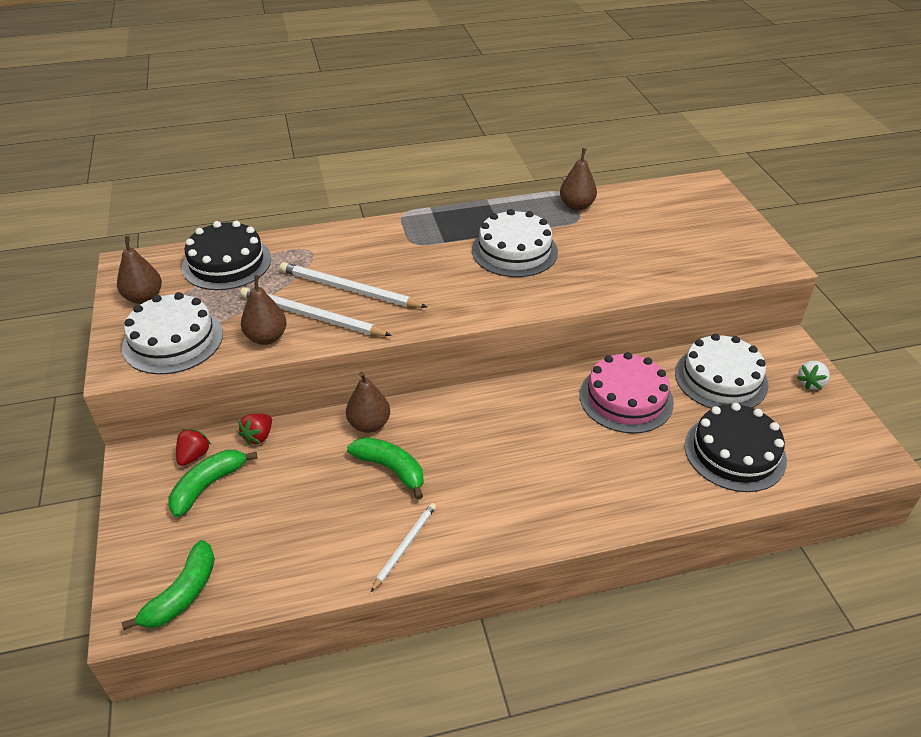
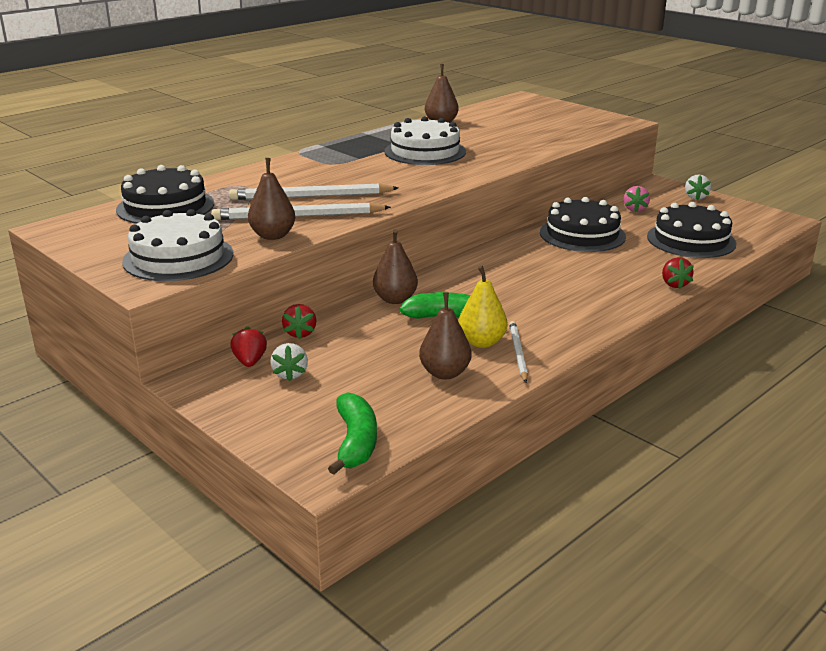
camera: 30 degrees left, 15 degrees down
(144, 298) = (106, 242): brown pear -> brown pear (445, 373)
(208, 485) = (290, 374): green banana -> white strawberry
(388, 516) = (482, 342): none -> yellow pear
(626, 398) = (582, 234): pink cake -> black cake
(647, 515) = (674, 284): none -> red strawberry
(721, 378) = (635, 209): white cake -> pink strawberry

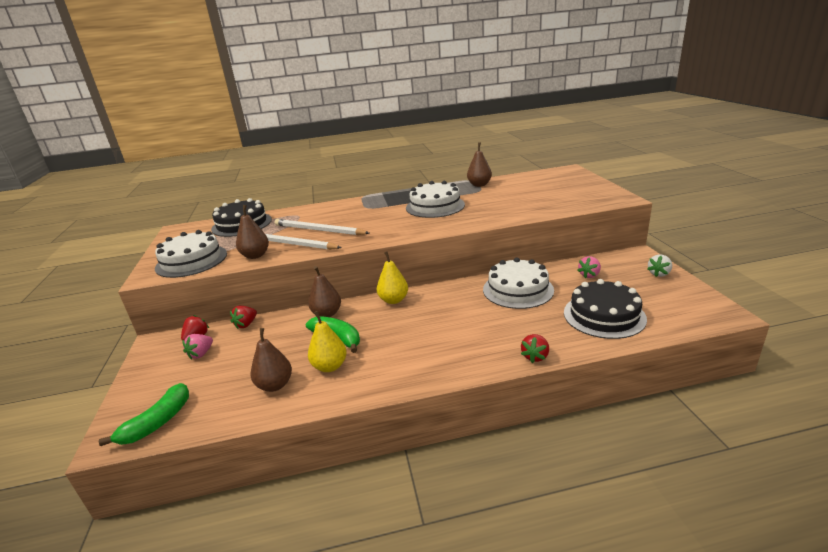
camera: 35 degrees right, 0 degrees up
(290, 374) = (201, 354): white strawberry -> pink strawberry
(458, 270) = (393, 300): none -> yellow pear
(518, 353) = (339, 384): white pencil -> none
(582, 234) = (518, 290): black cake -> white cake

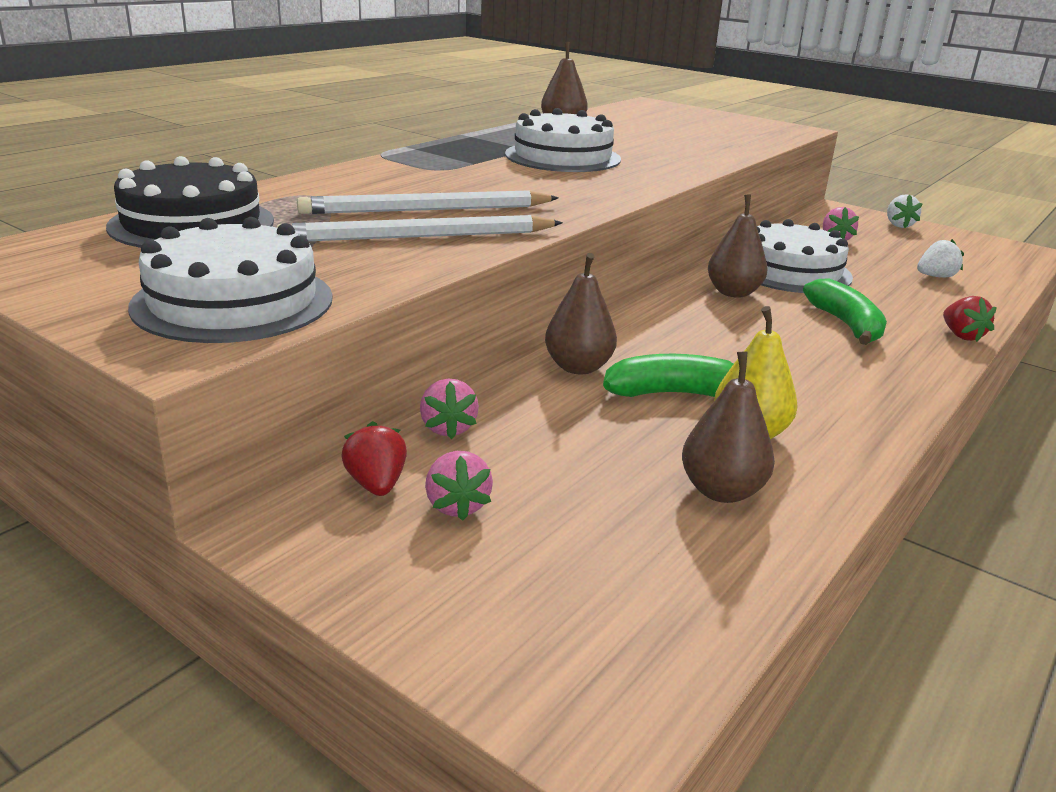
camera: 45 degrees left, 0 degrees up
(157, 422) = (634, 646): green banana -> green banana (846, 325)
(246, 324) = (448, 428): red strawberry -> pink strawberry
(255, 255) = (390, 265): brown pear -> brown pear (733, 293)
(393, 300) = (650, 321): yellow pear -> none
(604, 315) = (935, 276): black cake -> white strawberry

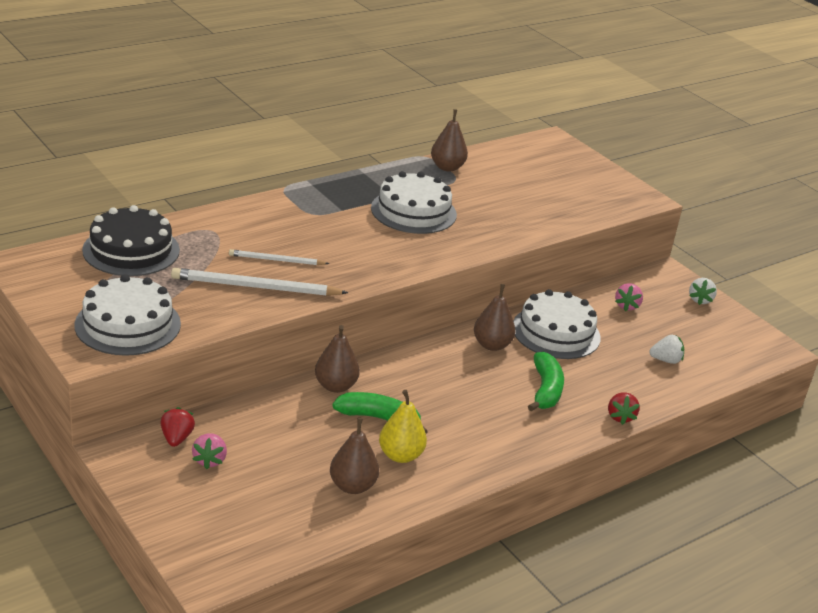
camera: 15 degrees right, 5 degrees up
(426, 210) = (276, 260): white pencil -> white pencil, size x0.59
(448, 428) = (232, 412): pink strawberry -> none

